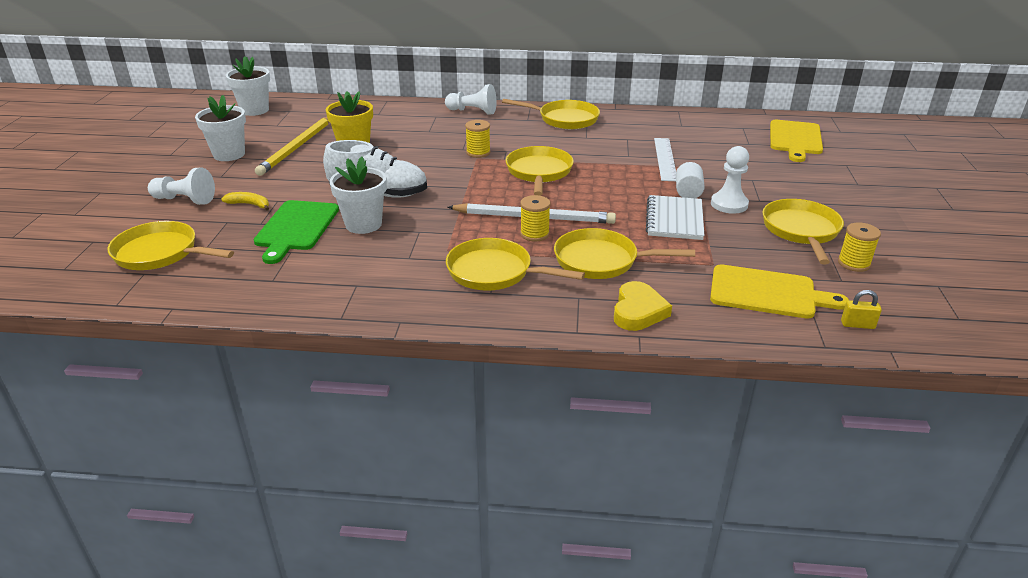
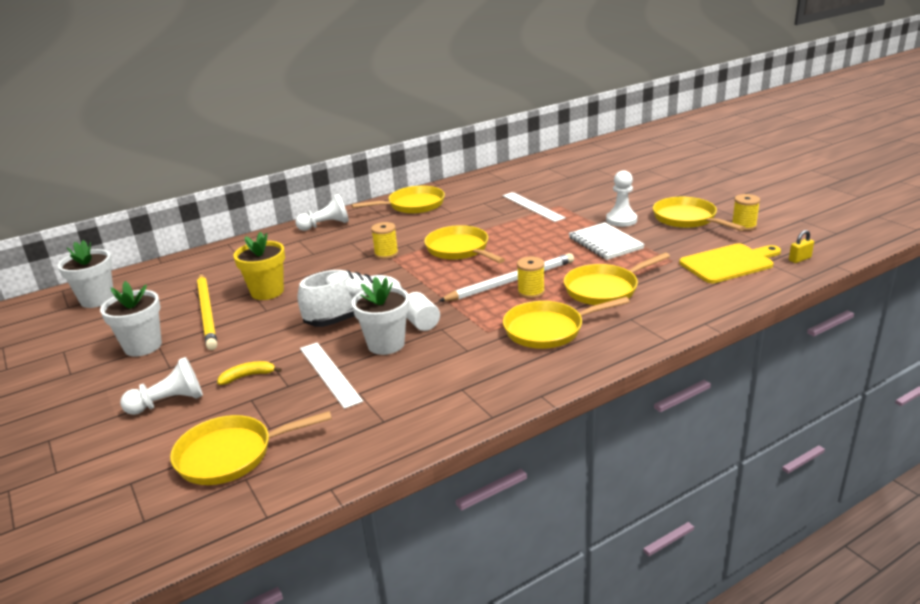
camera: 35 degrees left, 5 degrees down
(296, 228) = (330, 374): green cutting board -> white ruler
(638, 311) = (679, 309): yellow heart -> none
(688, 192) = (584, 222): white cylinder -> white cylinder (421, 323)
(795, 139) = (592, 164): yellow cutting board -> none

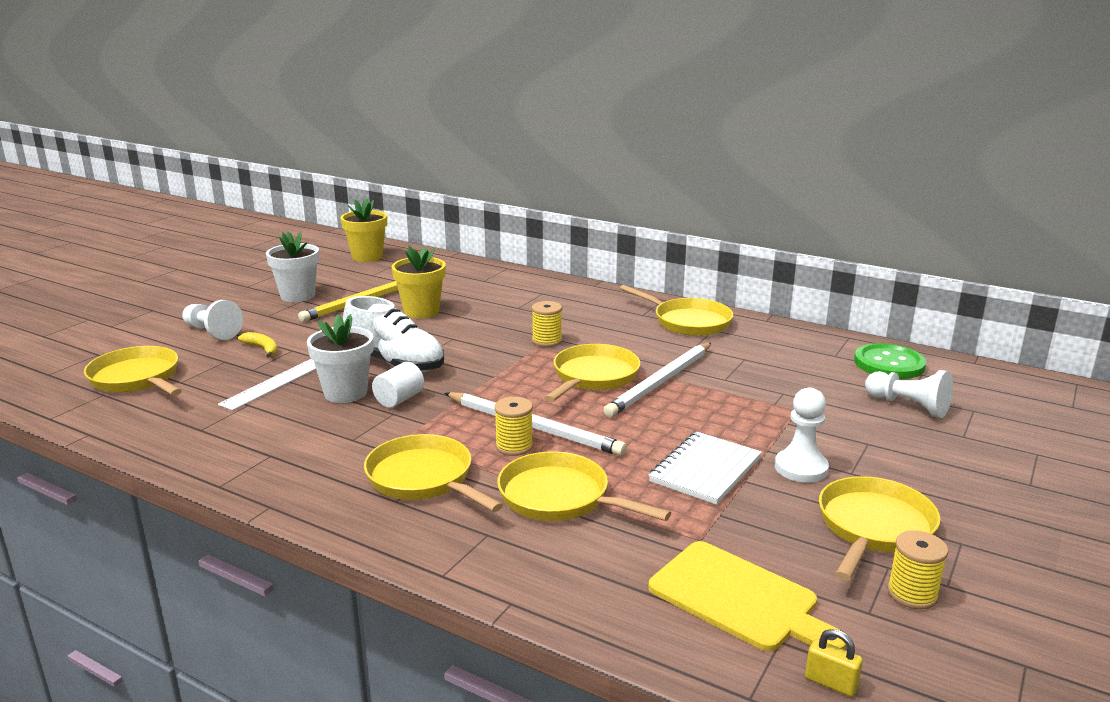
camera: 60 degrees right, 5 degrees down
(97, 299) = (367, 257): white flower pot -> yellow flower pot
(325, 225) = (588, 295): white pawn -> white pawn (908, 406)
(489, 232) = (660, 382): none -> white pencil
(529, 171) = (889, 364): none -> green button
(532, 206) = (770, 392): white ruler -> none

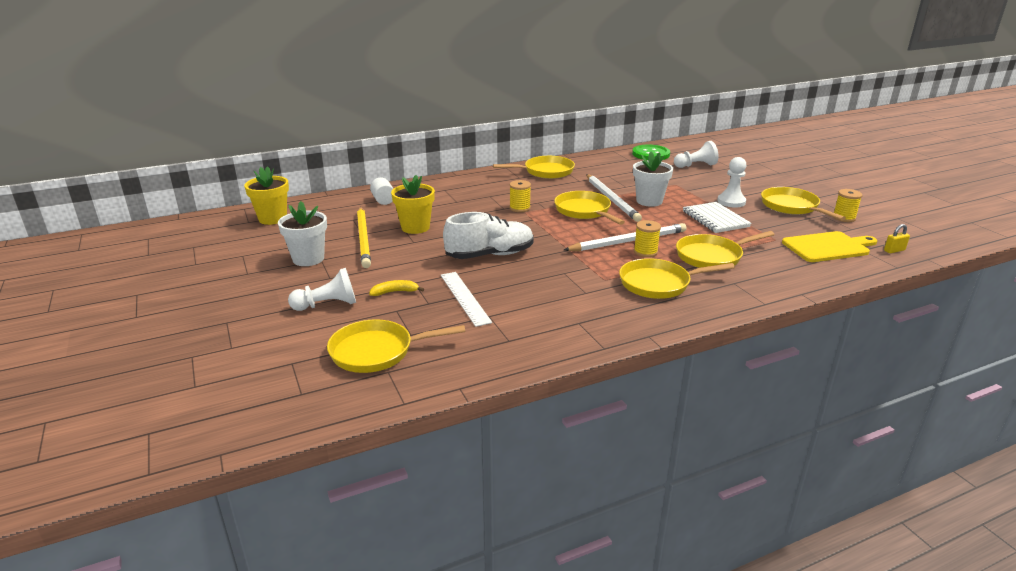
camera: 55 degrees left, 5 degrees up
(345, 393) = (515, 280): white flower pot -> white flower pot (649, 201)
(399, 399) = (546, 266): white cylinder -> white cylinder (383, 200)

